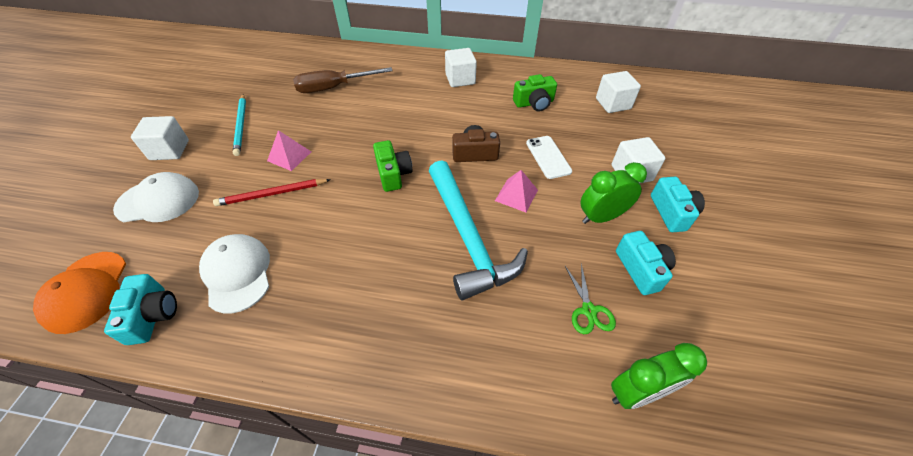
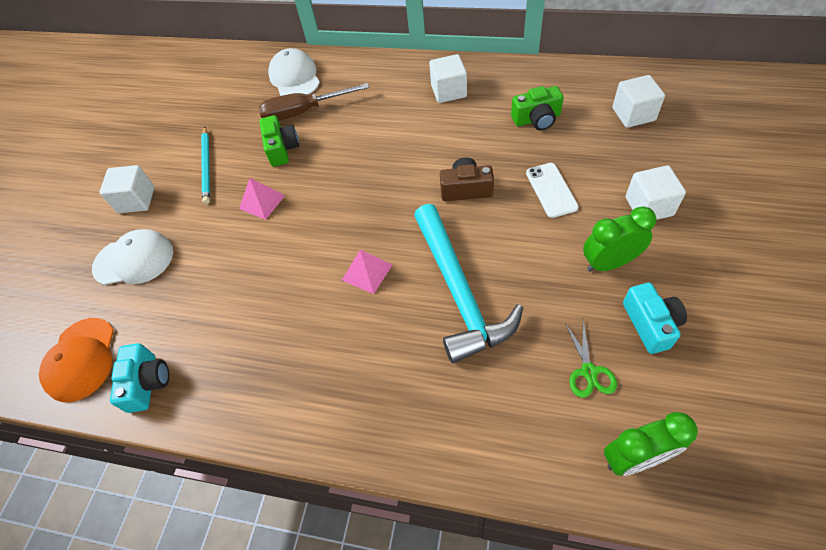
camera: 10 degrees right, 5 degrees up
(237, 273) = (223, 338): white cap -> white cap (294, 77)
(272, 194) = (248, 248): red pencil -> none
(393, 174) = (375, 219): green camera -> green camera (282, 149)
(516, 195) = (513, 239): pink pyramid -> pink pyramid (367, 272)
(672, 212) = (693, 254): turquoise camera -> none

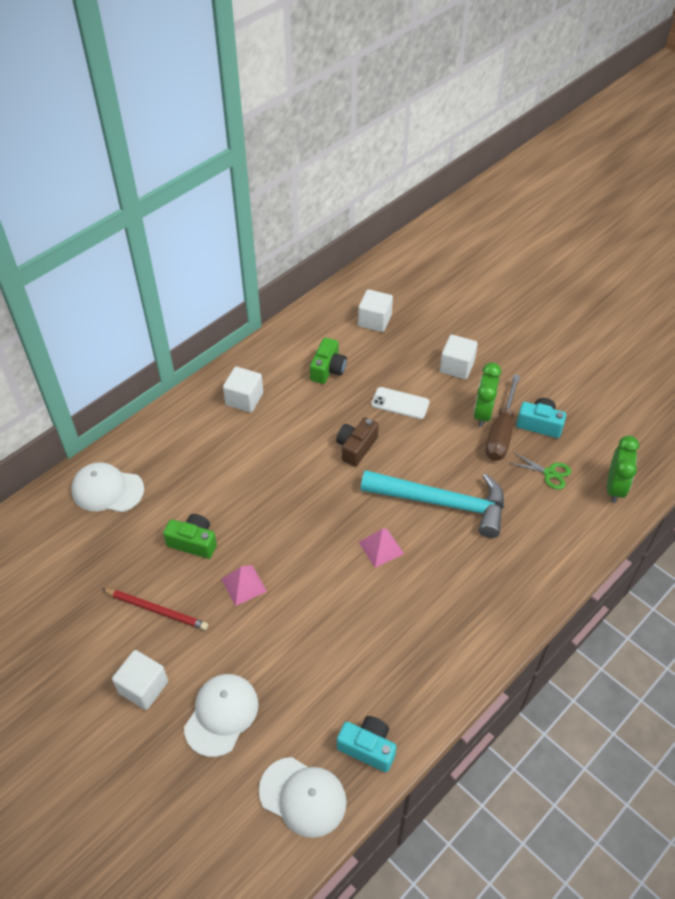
camera: 65 degrees left, 5 degrees down
(81, 359) = (303, 796): orange cap -> white cap
(207, 166) = (156, 610): turquoise pencil -> red pencil
(303, 112) = (162, 505): brown screwdriver -> brown screwdriver (501, 432)

